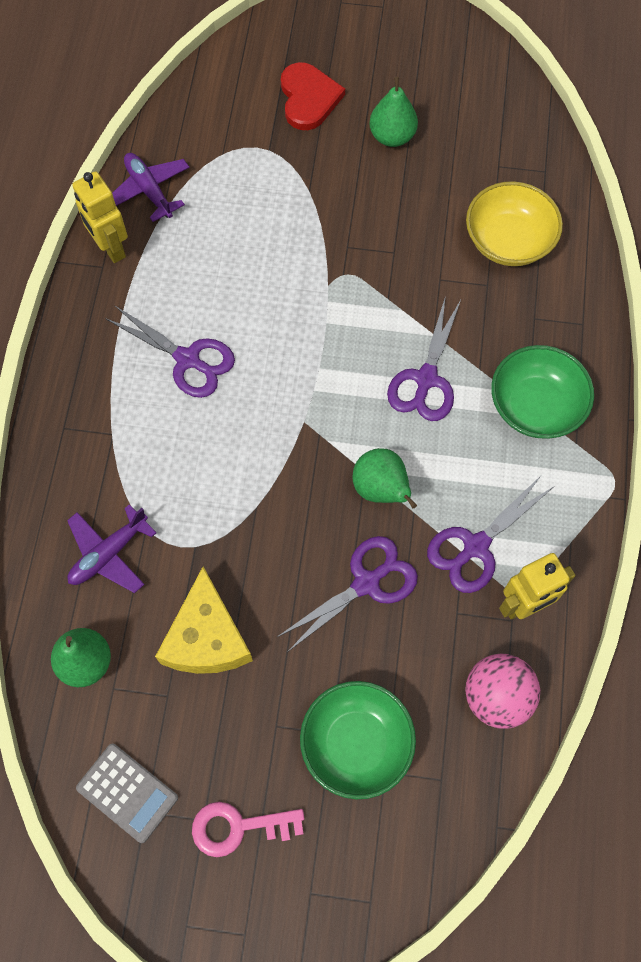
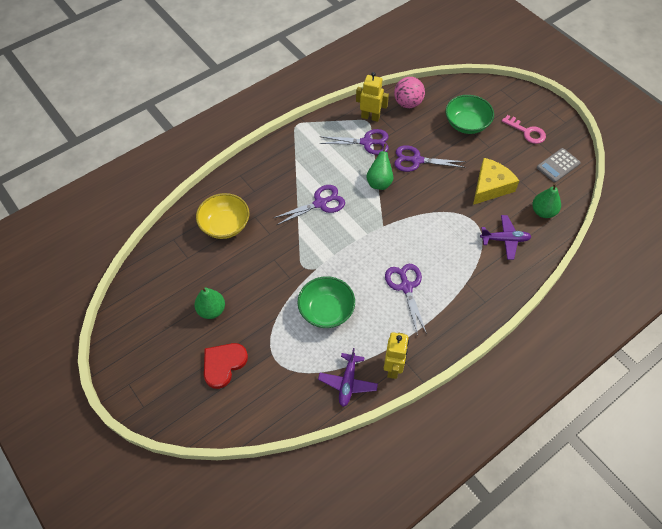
camera: 135 degrees left, 10 degrees down
(127, 792) = (558, 165): grey calculator -> grey calculator turned 120 degrees counterclockwise
(535, 406) = (292, 164): green bowl -> green bowl (326, 310)

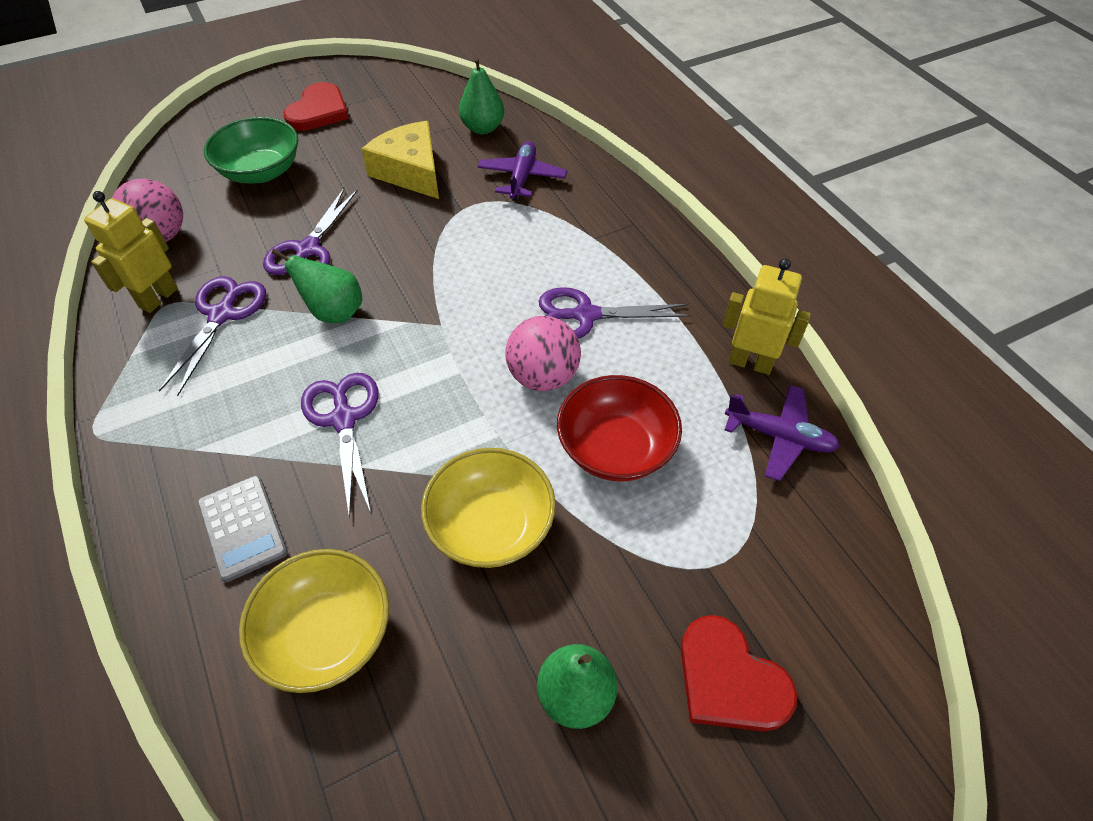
camera: 80 degrees left, 5 degrees down
(278, 268) = (491, 526): none -> yellow bowl
(326, 310) = (615, 448): green bowl -> red bowl
(361, 274) = (543, 376): none -> pink ball
(526, 132) = (318, 111): pink key -> red heart
(558, 165) = (402, 95): grey calculator -> grey calculator (242, 528)

